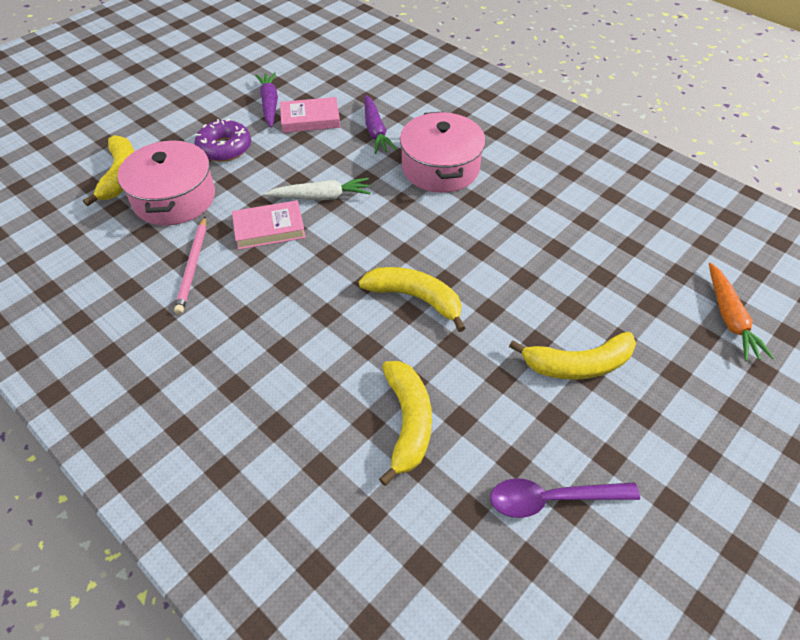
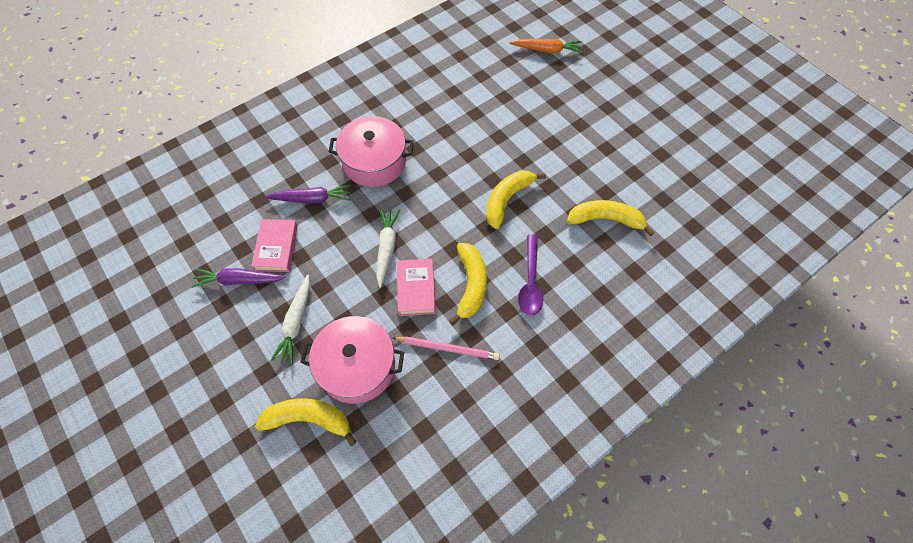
camera: 80 degrees left, 10 degrees up
(224, 148) = (296, 322): purple donut -> white carrot
(552, 499) = (657, 161): purple spoon -> purple spoon (530, 282)
(577, 364) = (572, 127): yellow banana -> yellow banana (471, 285)

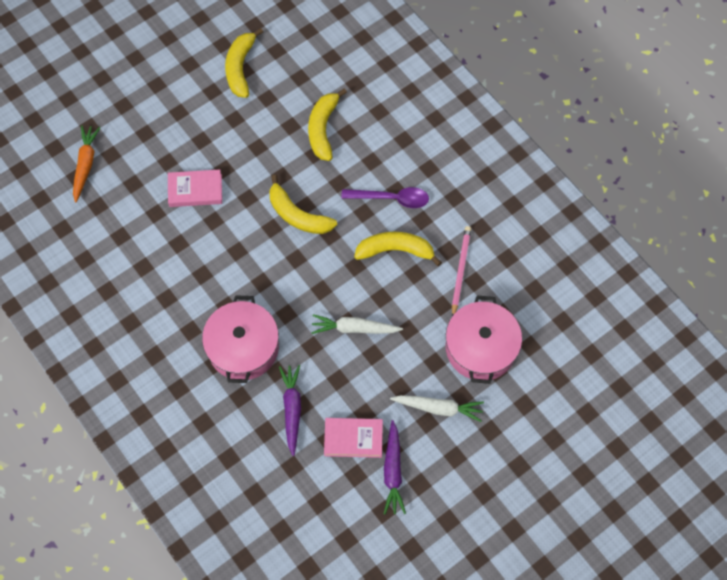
camera: 90 degrees left, 5 degrees up
(309, 419) = (531, 385): yellow banana -> yellow banana (240, 68)
(416, 289) = (400, 299): pink book -> pink book (195, 190)

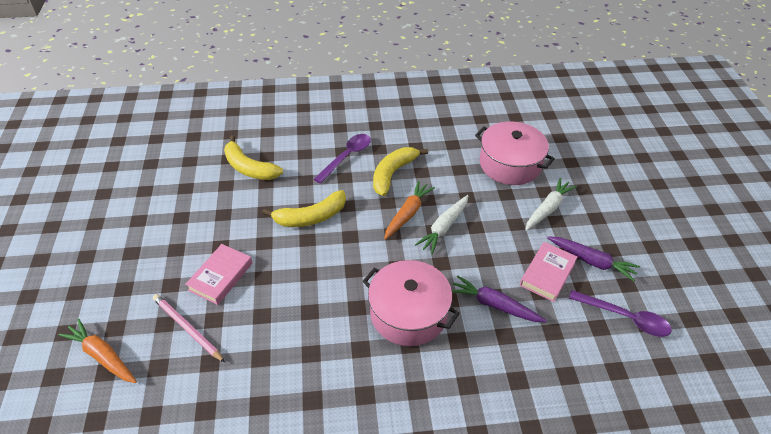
camera: 60 degrees left, 20 degrees down
(240, 68) = (139, 192): yellow banana -> none
(342, 521) = (625, 318): none -> purple spoon
(352, 290) = (408, 214): none -> orange carrot
(460, 271) = (438, 147): pink pencil -> pink pencil (187, 328)

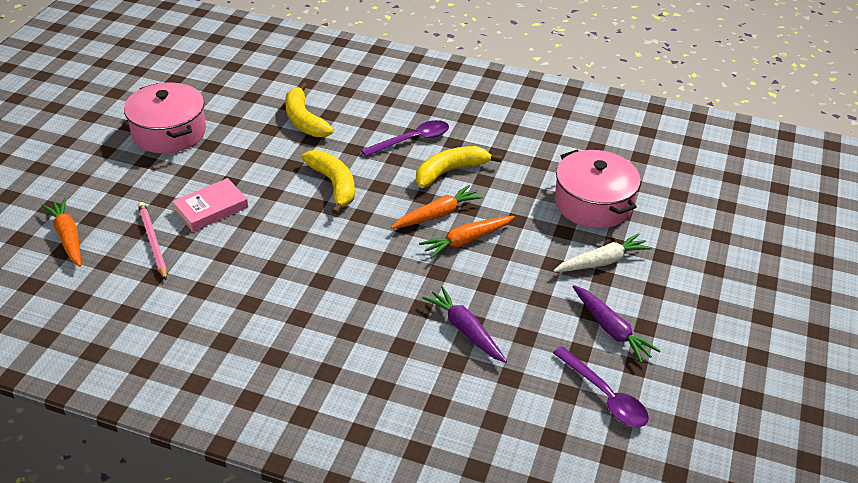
camera: 25 degrees right, 5 degrees down
(311, 217) = (334, 185): yellow banana -> yellow banana turned 120 degrees counterclockwise
(408, 313) = (369, 305): pink pot -> pink pot (169, 132)
(444, 228) = (466, 241): white carrot -> orange carrot
(547, 274) = (548, 323): pink book -> none

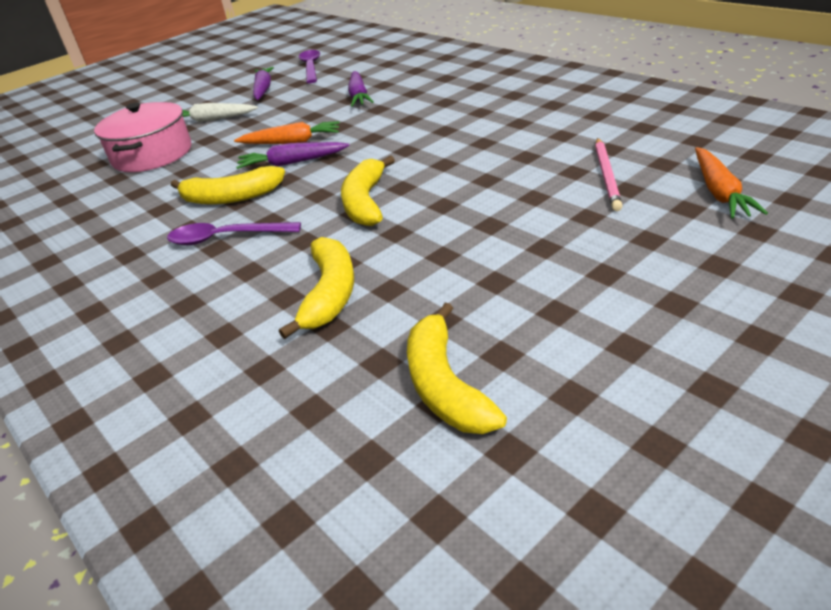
camera: 145 degrees left, 5 degrees down
(169, 132) = (554, 316): pink pot -> none
(211, 209) = (526, 198): pink book -> none
(213, 94) = (445, 385): none -> yellow banana
(437, 215) = (292, 163): orange carrot -> purple carrot

